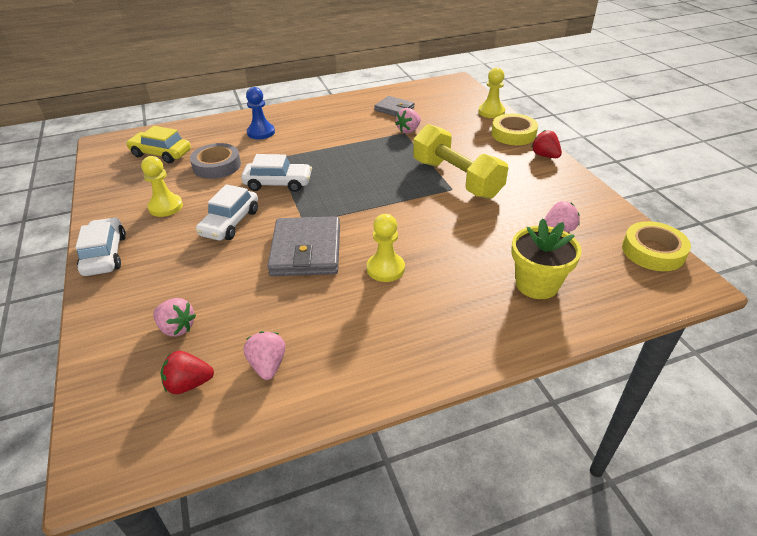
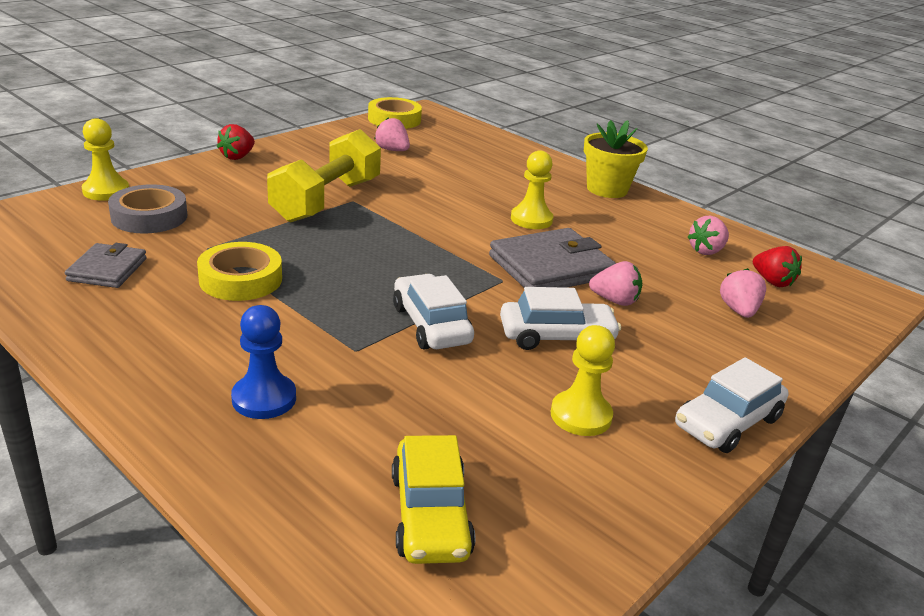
camera: 120 degrees left, 10 degrees down
(217, 166) = (424, 409): grey tape -> grey tape (149, 217)
(408, 130) = (196, 246): pink strawberry -> pink strawberry (615, 301)
(513, 134) = (181, 174): yellow tape -> yellow tape (240, 279)
(537, 284) = (482, 157): yellow flower pot -> yellow flower pot (607, 189)

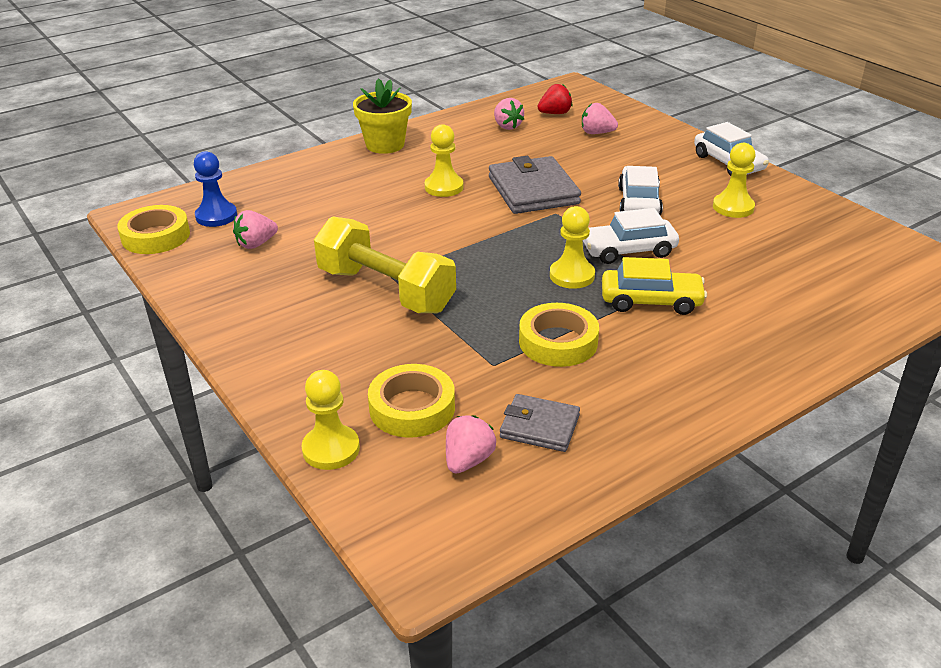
camera: 75 degrees left, 5 degrees up
(149, 217) = (412, 408): grey tape -> yellow tape
(237, 157) = (243, 350): red strawberry -> none
(264, 398) = (742, 328): blue pawn -> blue pawn (216, 216)
(367, 288) = (572, 276): none -> yellow pawn
(430, 514) = (844, 268): yellow car -> yellow car (651, 301)
(615, 301) = (586, 173): pink strawberry -> pink strawberry (468, 460)

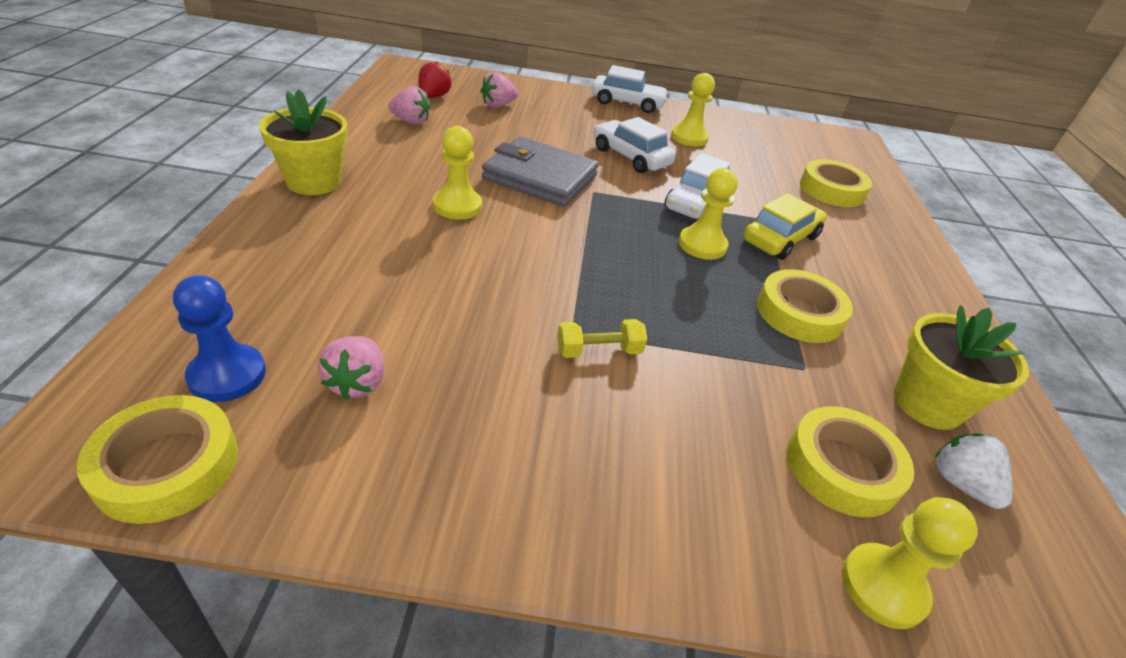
camera: 55 degrees left, 5 degrees up
(386, 290) = (599, 351): yellow dumbbell -> yellow dumbbell, size x0.43
(468, 460) = (960, 483): pink strawberry -> white strawberry
(539, 426) = (927, 403): grey wallet -> yellow flower pot
(799, 296) = (831, 190): none -> yellow tape

